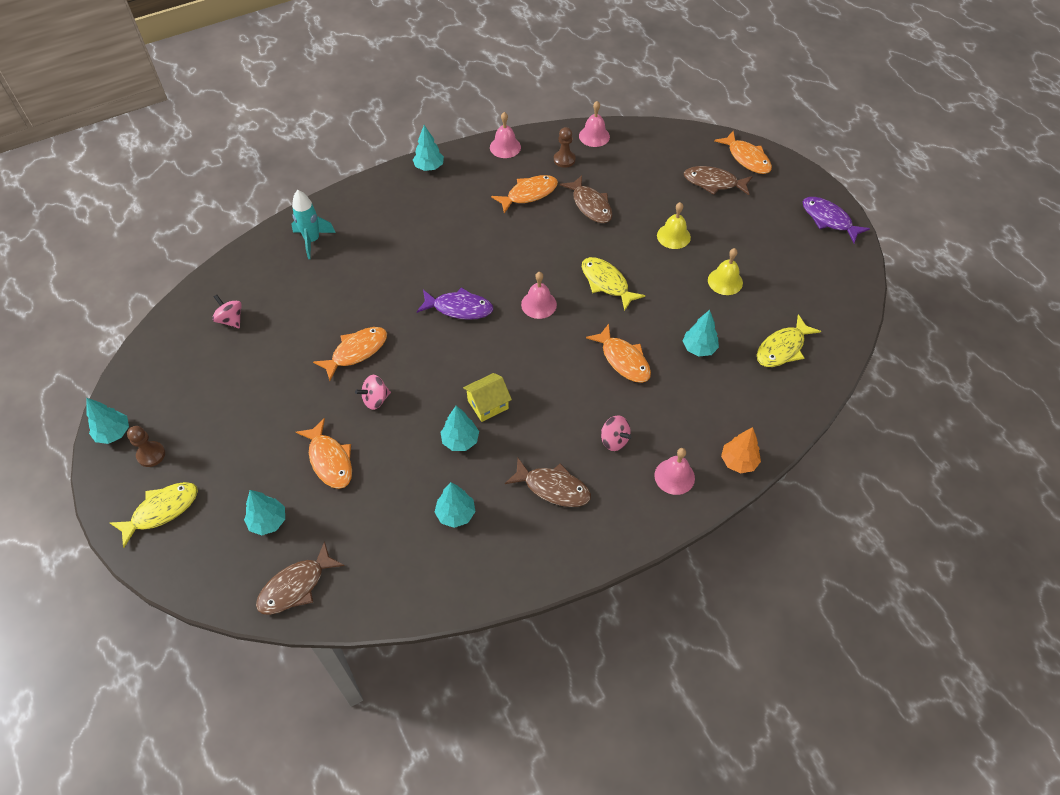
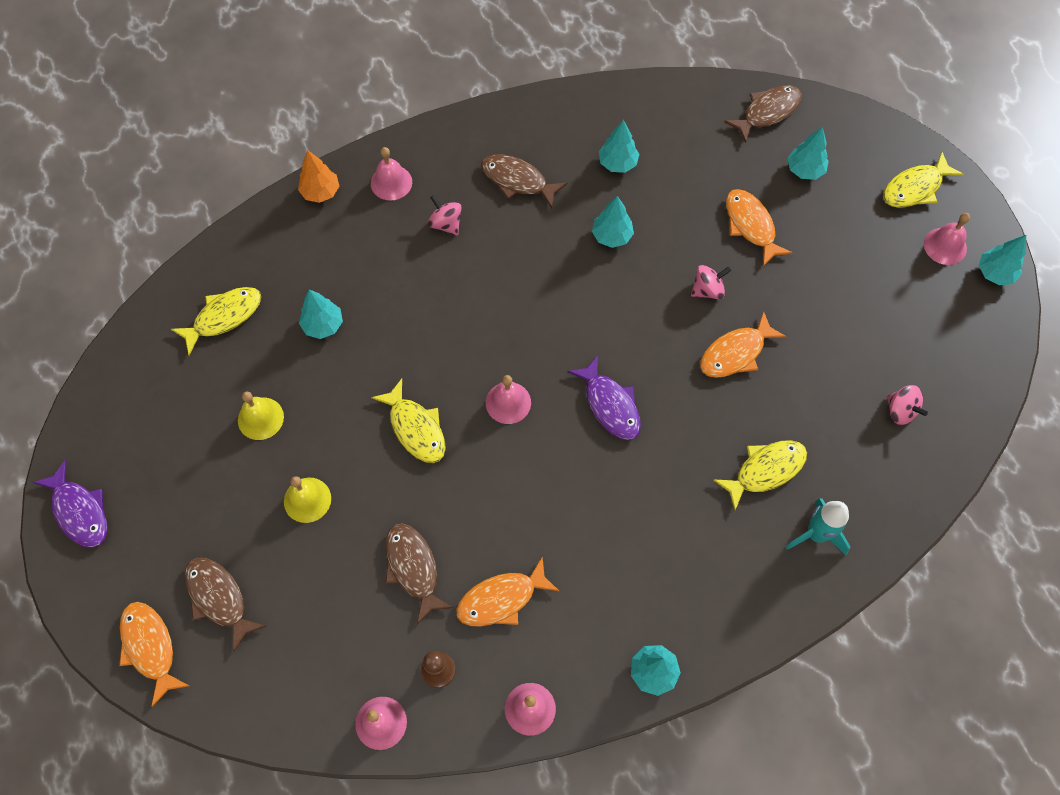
camera: 175 degrees left, 10 degrees up
(151, 455) = (945, 246): brown pawn -> pink bell
(343, 275) = (765, 470): none -> yellow fish
(459, 308) = (610, 405): purple fish -> purple fish turned 135 degrees counterclockwise
(488, 404) = (580, 274): yellow house -> none
(623, 360) = (416, 317): orange fish -> none
(713, 183) = (219, 598): brown fish -> brown fish turned 150 degrees counterclockwise

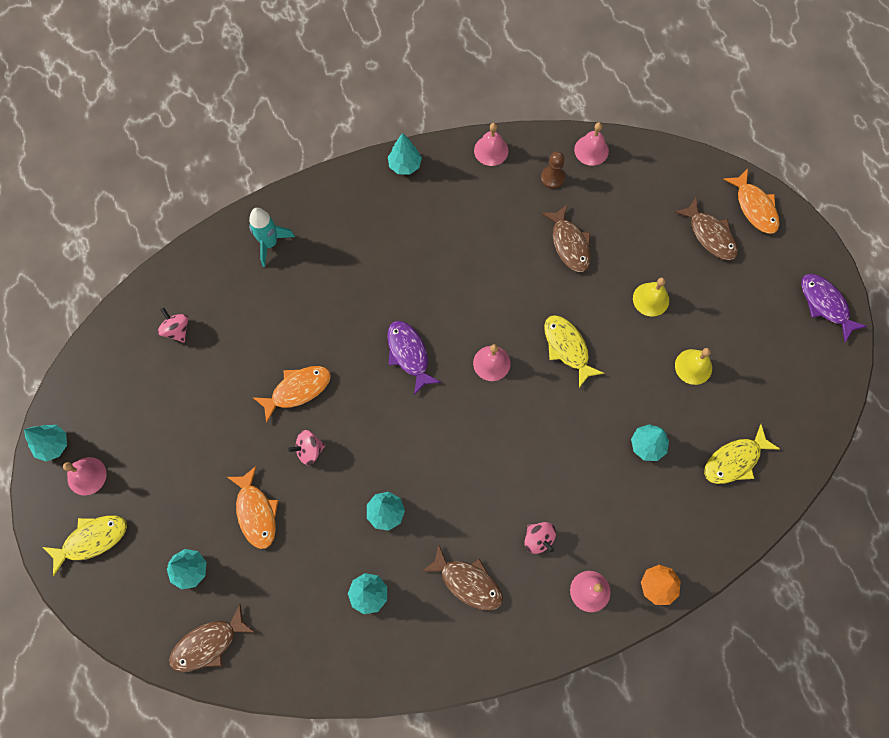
camera: 175 degrees left, 5 degrees up
(501, 599) = (506, 218): orange fish -> none
(765, 470) = (296, 292): yellow fish -> none

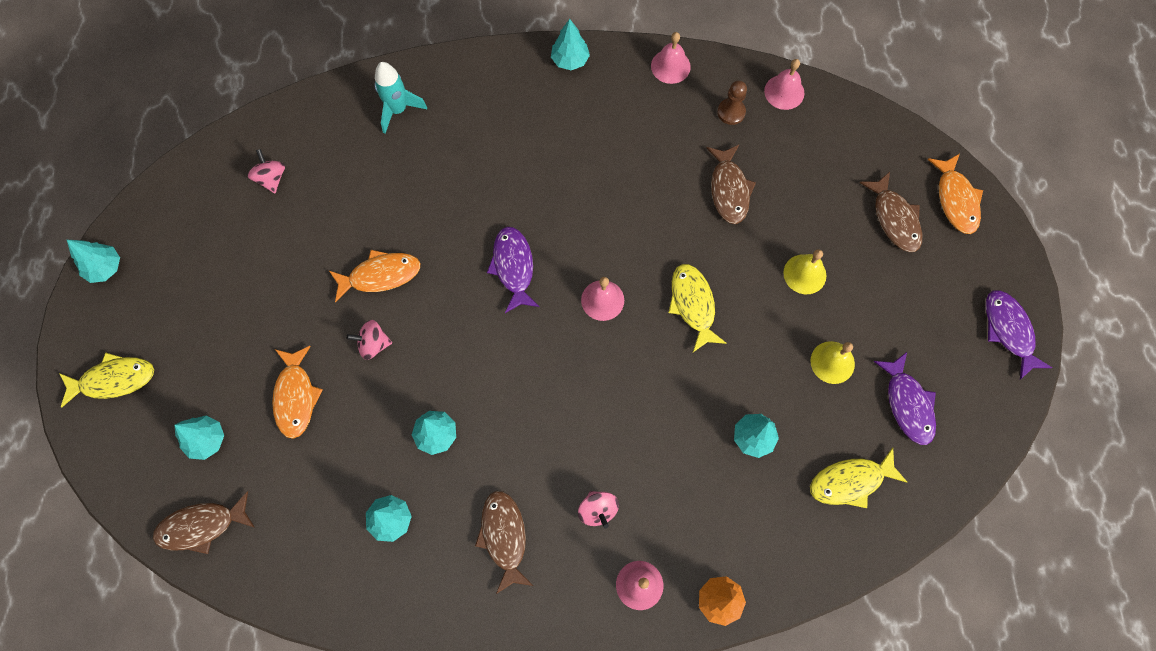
camera: 15 degrees right, 0 degrees up
(87, 476) = (129, 310): pink bell -> none
(468, 582) = (504, 537): brown fish -> brown fish turned 150 degrees counterclockwise
(762, 385) = (907, 404): none -> purple fish

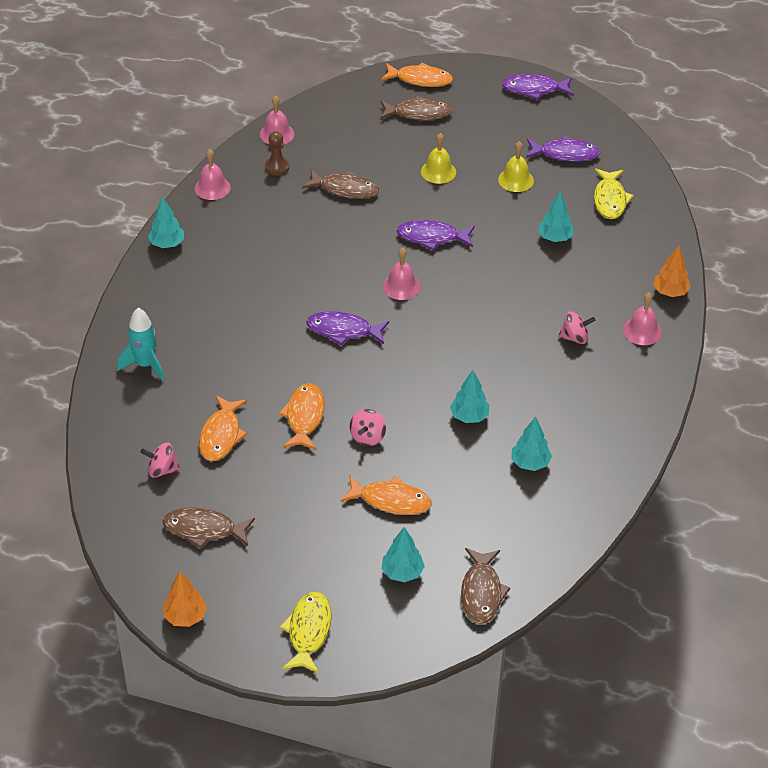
camera: 70 degrees left, 25 degrees down
(105, 268) = (185, 617): turquoise tree -> orange tree
(331, 211) = (221, 435): none -> orange fish
(504, 537) = (573, 397): brown fish -> brown fish (204, 529)
(693, 304) = (432, 237): yellow fish -> purple fish

